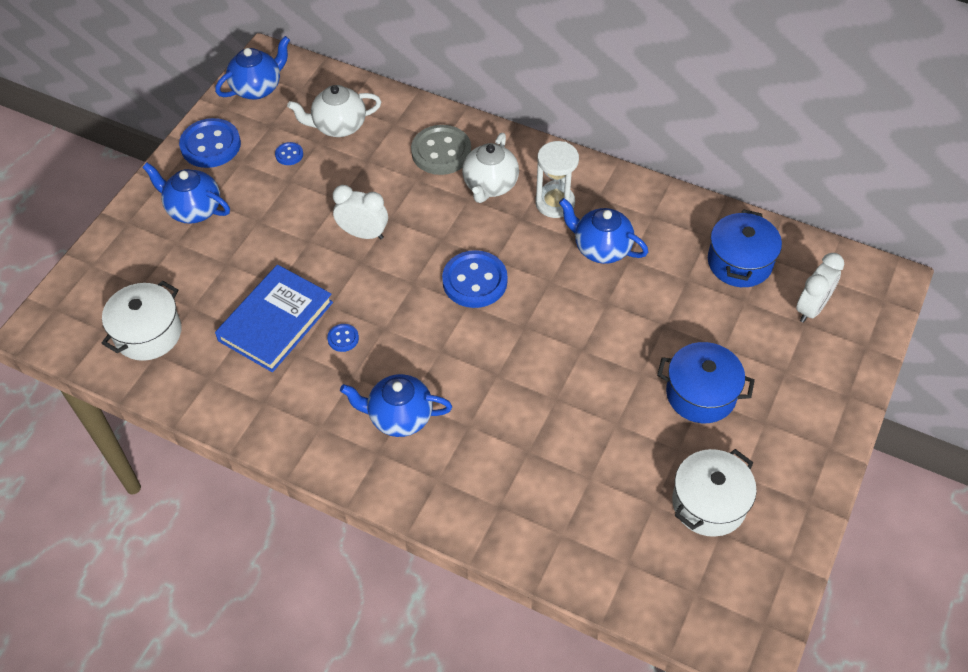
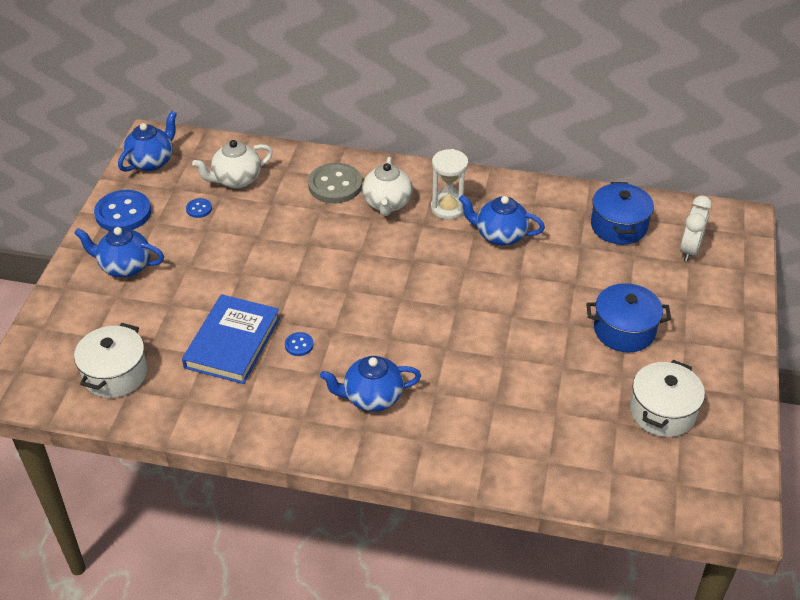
camera: 15 degrees left, 10 degrees down
(363, 234) = (288, 259): white clock -> none
(475, 281) = (400, 279): blue button -> none

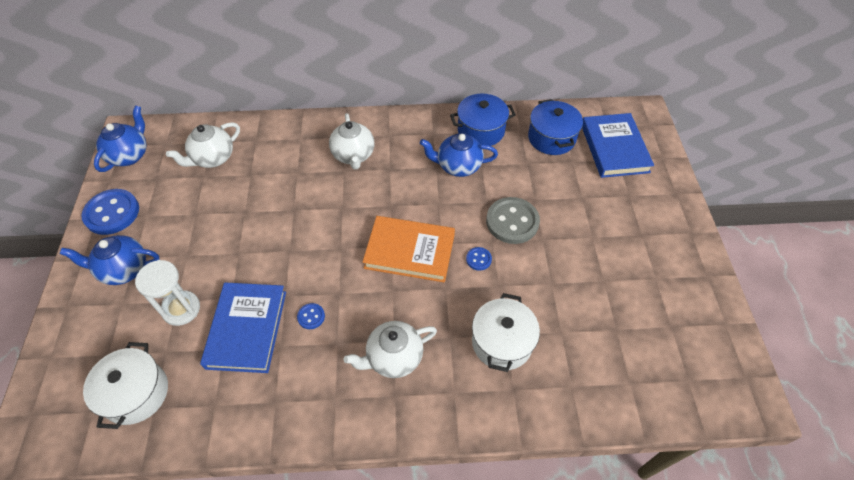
camera: 15 degrees left, 10 degrees up
(199, 209) = (184, 194): blue button -> blue button (478, 259)
(335, 185) = (303, 146): grey button -> grey button (512, 222)
(372, 398) = (393, 358): blue teapot -> white teapot
(419, 307) = (409, 251): none -> orange book
(448, 208) = (407, 149): white hourglass -> white hourglass (181, 309)
(624, 330) = (590, 235): blue pot -> blue pot (481, 130)
(662, 412) = (649, 309): white pot -> white pot (502, 342)
(689, 250) = (614, 148): white clock -> blue book

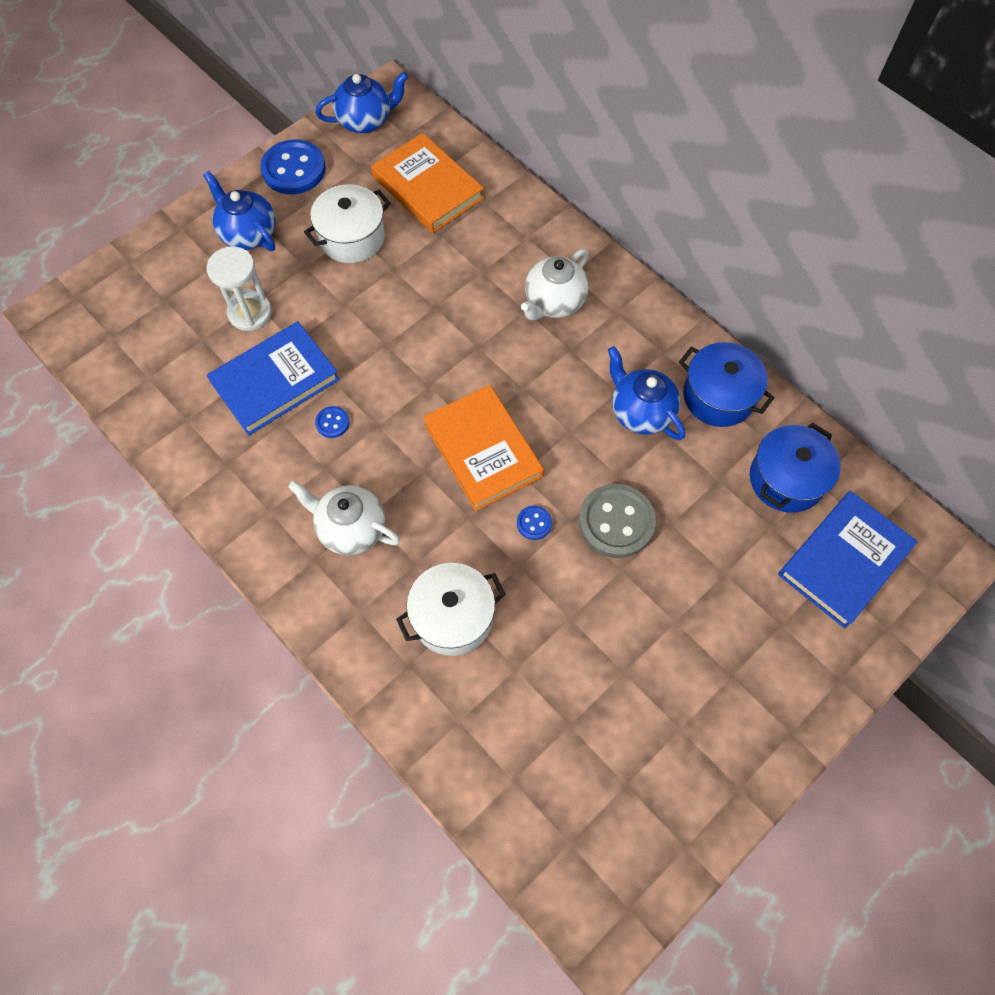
camera: 50 degrees right, 10 degrees up
(136, 393) = (150, 352): white pot -> white pot (352, 237)
(213, 158) = (427, 187): white teapot -> orange book

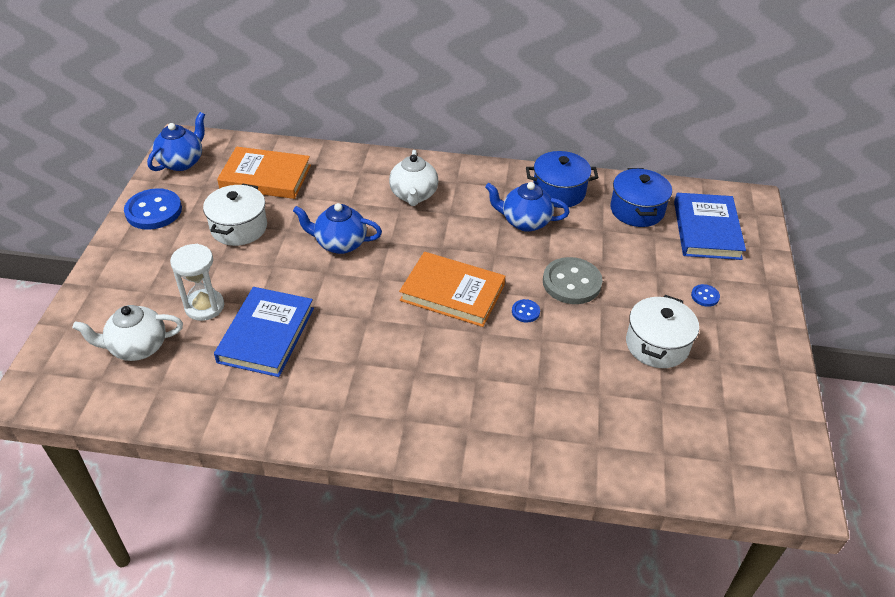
camera: 40 degrees left, 20 degrees down
(248, 234) = (155, 263): blue teapot -> blue teapot (339, 244)
(332, 423) = (334, 335): blue button -> blue button (705, 296)
(351, 529) = (411, 386): white teapot -> white teapot (137, 347)
(452, 617) = (531, 392): white pot -> white pot (657, 345)

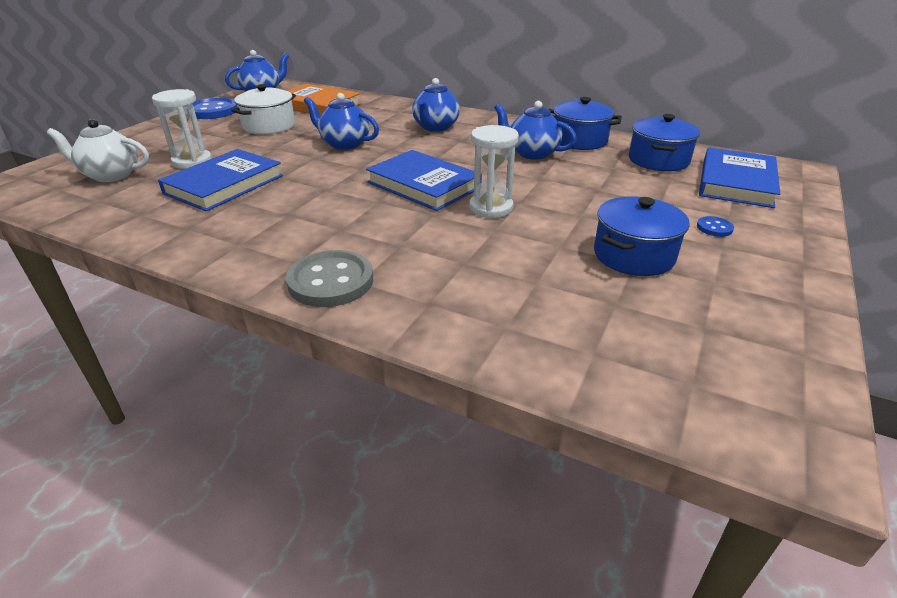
camera: 20 degrees right, 10 degrees down
(414, 195) = (435, 127): white teapot -> blue teapot
(452, 293) = (423, 185): orange book -> blue book
(525, 312) = (491, 208): blue button -> white hourglass
(571, 283) = (556, 196): grey button -> grey button (331, 281)
(657, 345) = (633, 255): white pot -> blue pot

